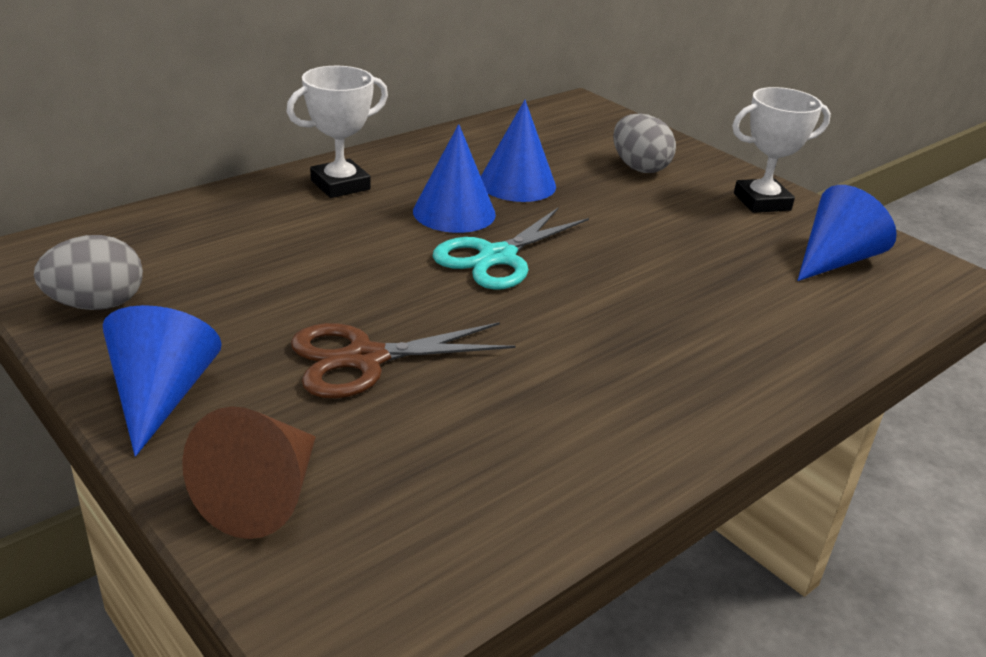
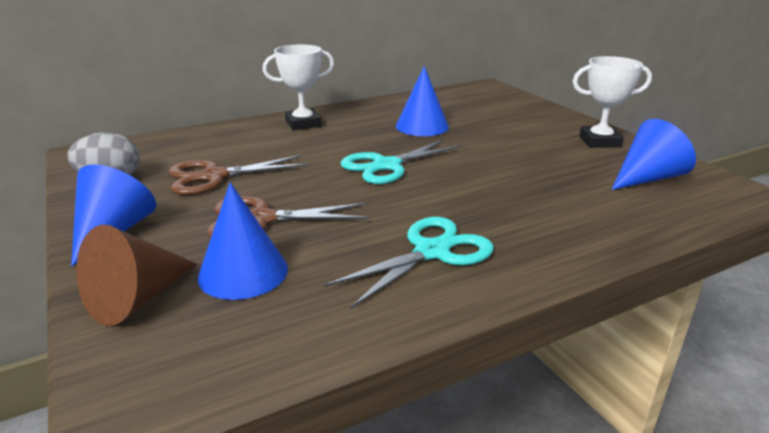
camera: 15 degrees right, 5 degrees down
(256, 290) = (214, 177): none -> brown scissors
(454, 212) = (370, 140): blue cone -> blue cone (243, 272)
(612, 391) = (432, 251): none -> turquoise scissors
(639, 167) = (513, 120): grey egg -> none

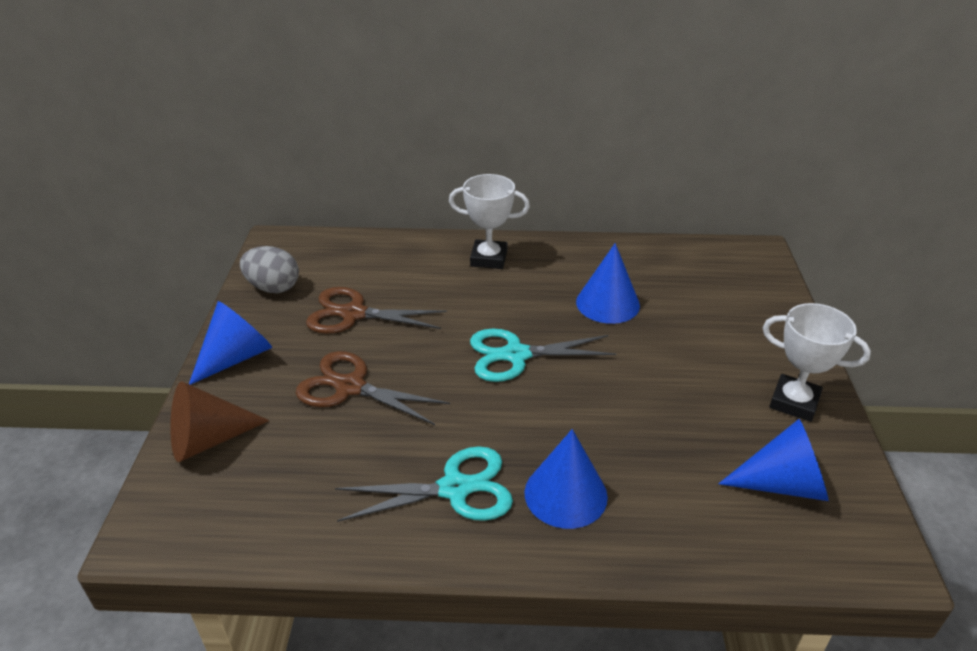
camera: 30 degrees right, 10 degrees up
(243, 272) = (294, 444): blue cone -> blue cone (565, 494)

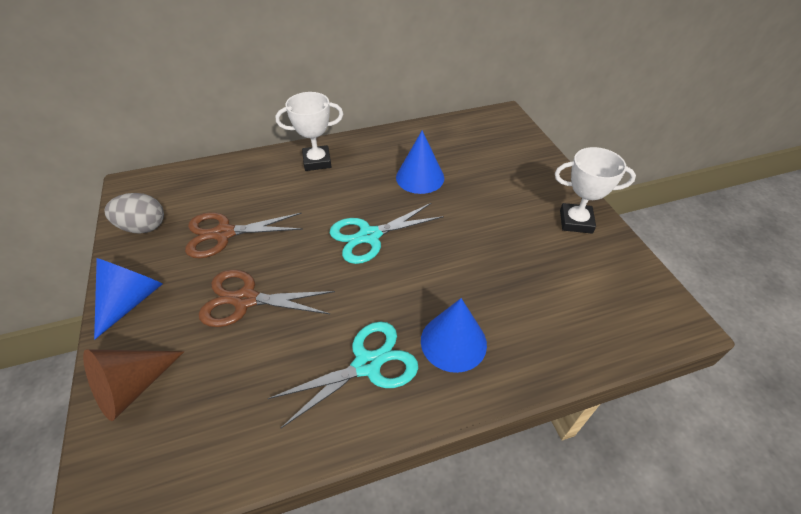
camera: 20 degrees left, 10 degrees up
(782, 484) = (595, 286): blue cone -> none

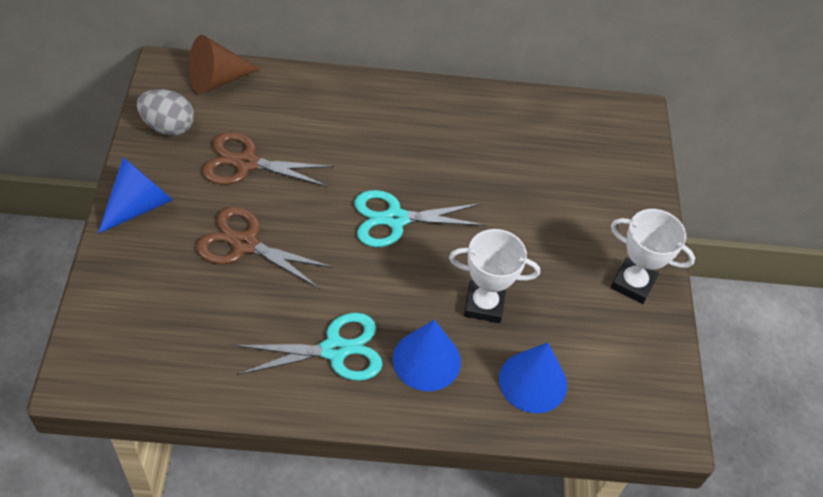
camera: 15 degrees right, 5 degrees up
(133, 387) = (122, 291): brown cone -> brown cone (217, 80)
(317, 161) = (377, 105): white trophy -> white trophy (484, 305)
(420, 177) = (485, 166): blue cone -> blue cone (533, 381)

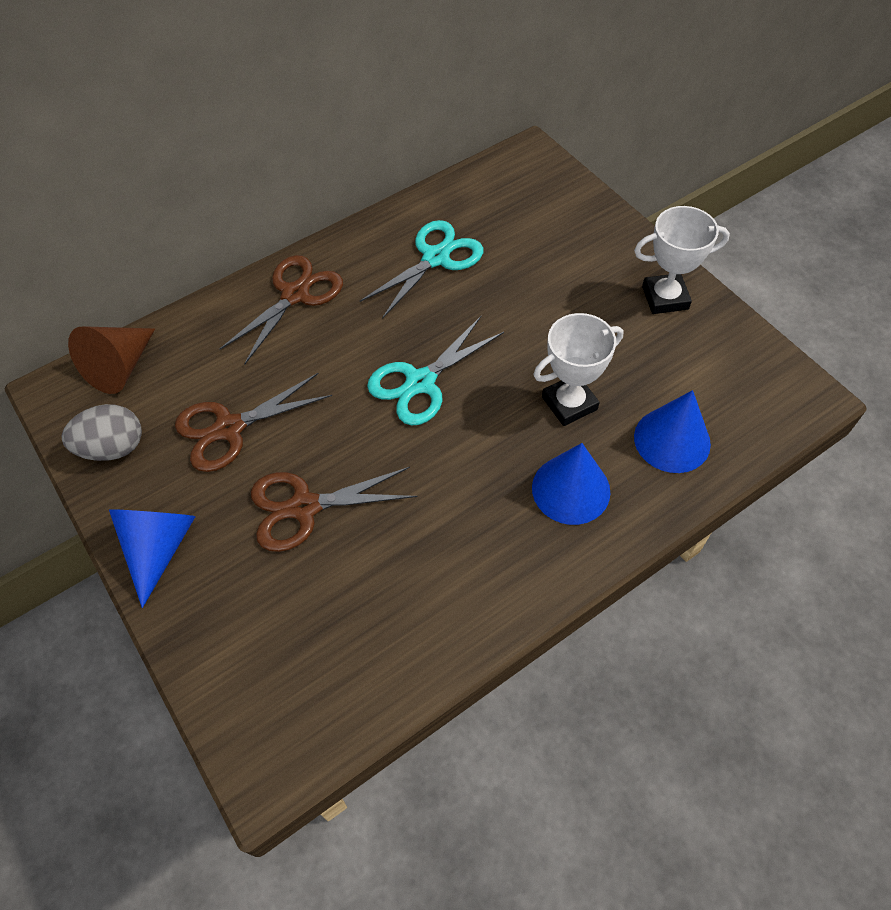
camera: 30 degrees left, 5 degrees up
(335, 350) = (485, 542): turquoise scissors -> turquoise scissors (436, 257)
(369, 105) = (295, 294): none -> brown scissors

